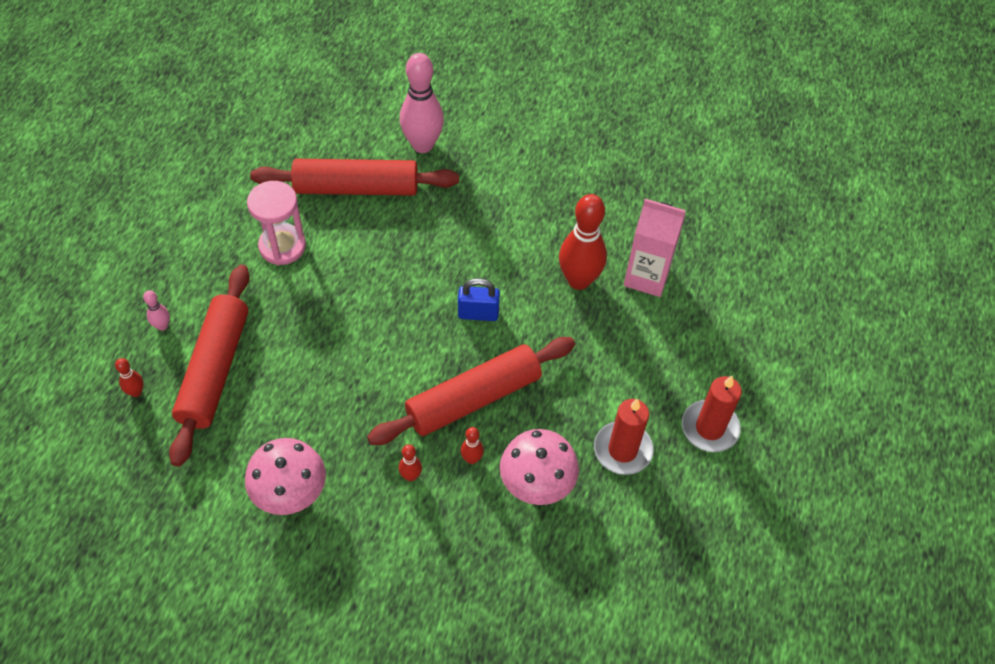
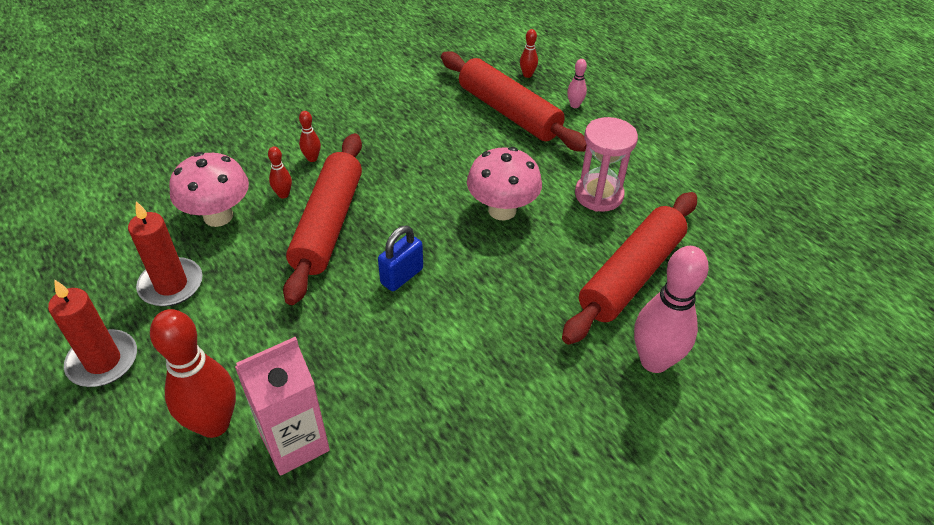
camera: 130 degrees right, 10 degrees down
(290, 494) = (371, 103): pink mushroom -> pink mushroom (502, 210)
(579, 280) = (355, 377): red bowling pin -> red bowling pin (214, 424)

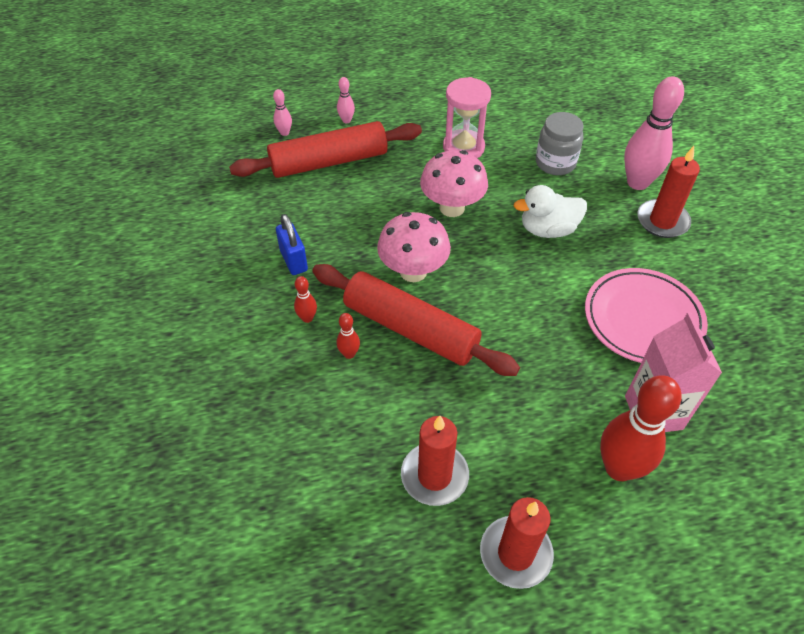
camera: 65 degrees left, 5 degrees up
(218, 216) = (352, 416): pink mushroom -> pink mushroom (413, 271)
(402, 276) = (499, 294): blue padlock -> blue padlock (294, 261)
(425, 408) = (643, 319): none -> pink plate
(517, 293) = (548, 229): none -> white duck
(527, 75) = (284, 133): red bowling pin -> pink bowling pin
(601, 400) = (662, 221): none -> red candle
(631, 275) = (555, 163): red rolling pin -> grey jar

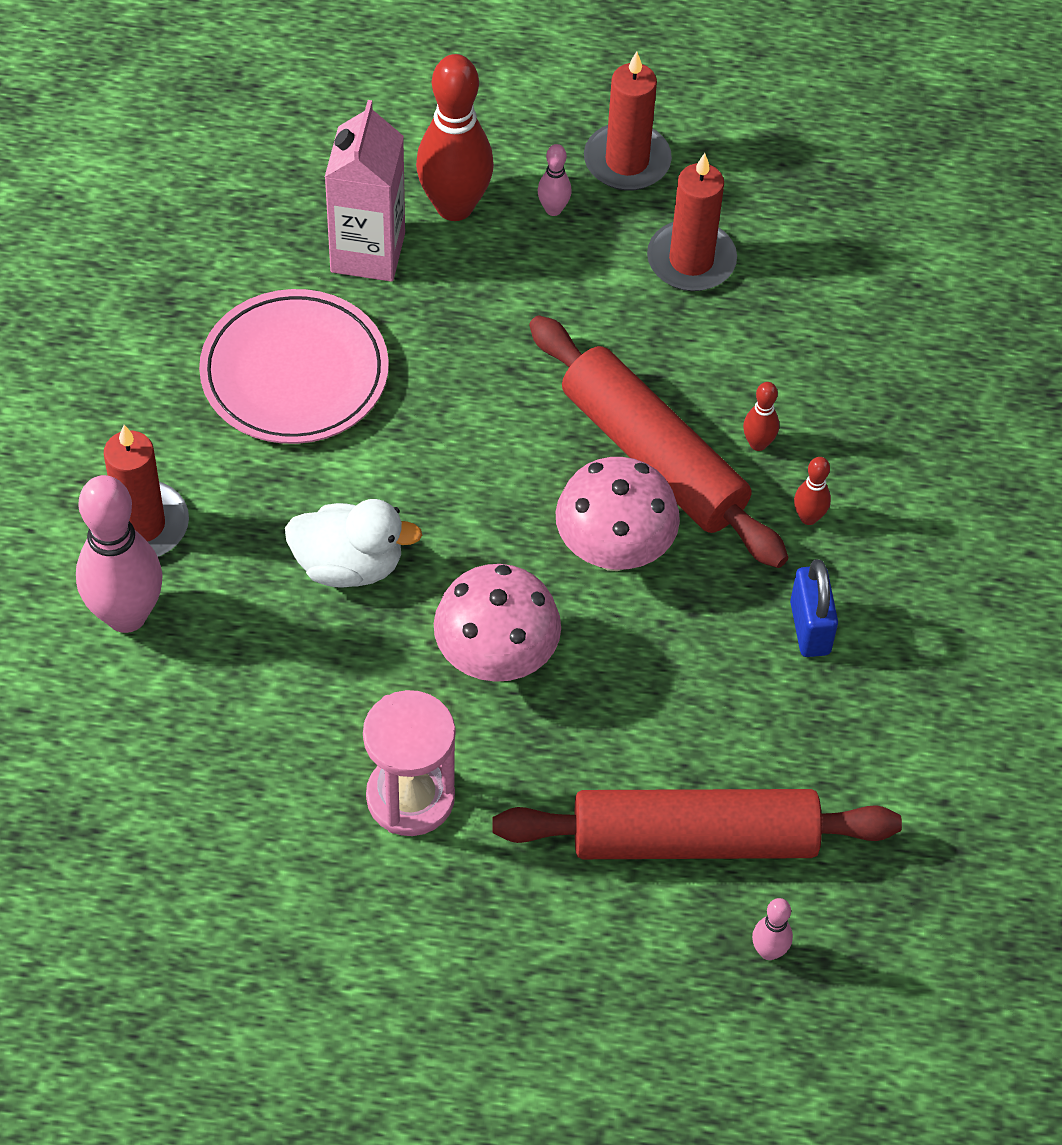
camera: 165 degrees left, 5 degrees up
(346, 120) = (626, 950): pink bowling pin -> pink bowling pin (553, 209)
(555, 163) = (250, 704): grey jar -> none

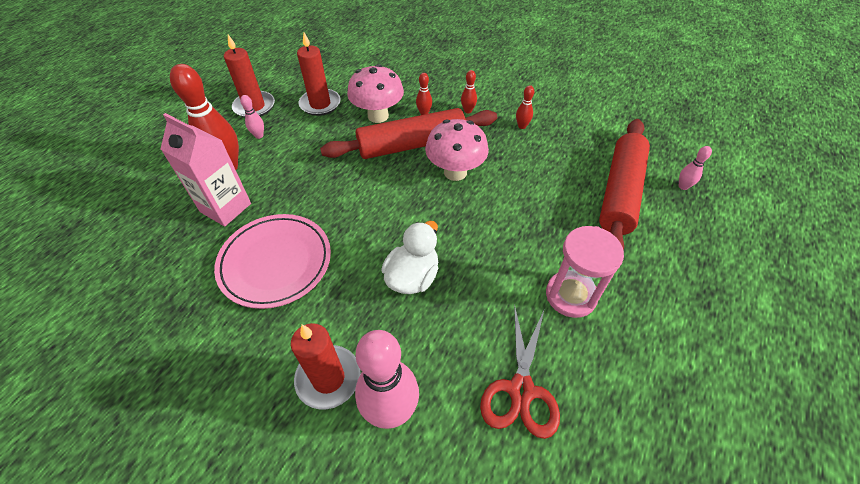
camera: 65 degrees left, 5 degrees down
(216, 763) = (520, 390): none -> red scissors
(496, 658) = (497, 233): pink mushroom -> pink mushroom (378, 116)
(810, 628) = (522, 126): blue padlock -> red bowling pin

